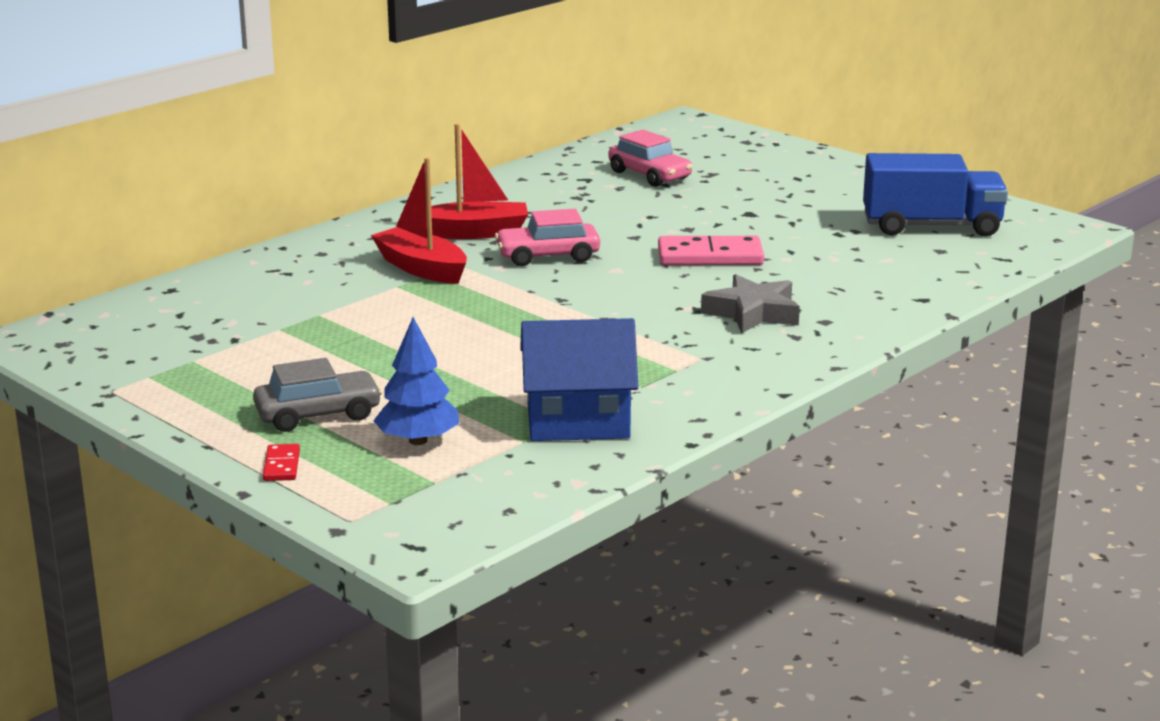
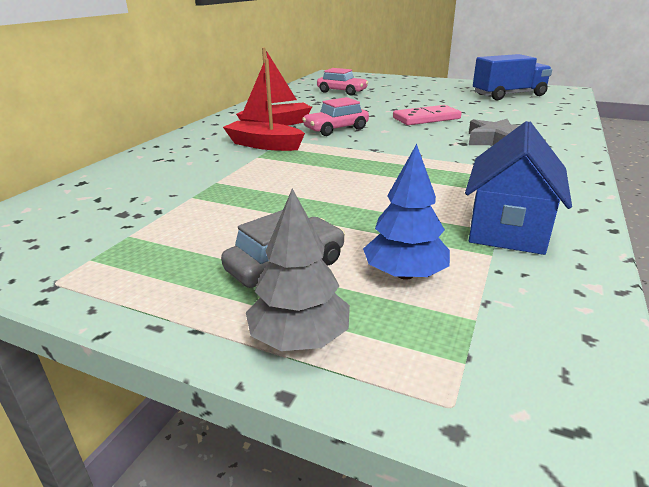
camera: 20 degrees left, 5 degrees up
(282, 465) = (299, 338): red domino -> grey tree
(578, 422) = (507, 228): blue house -> blue house turned 45 degrees counterclockwise

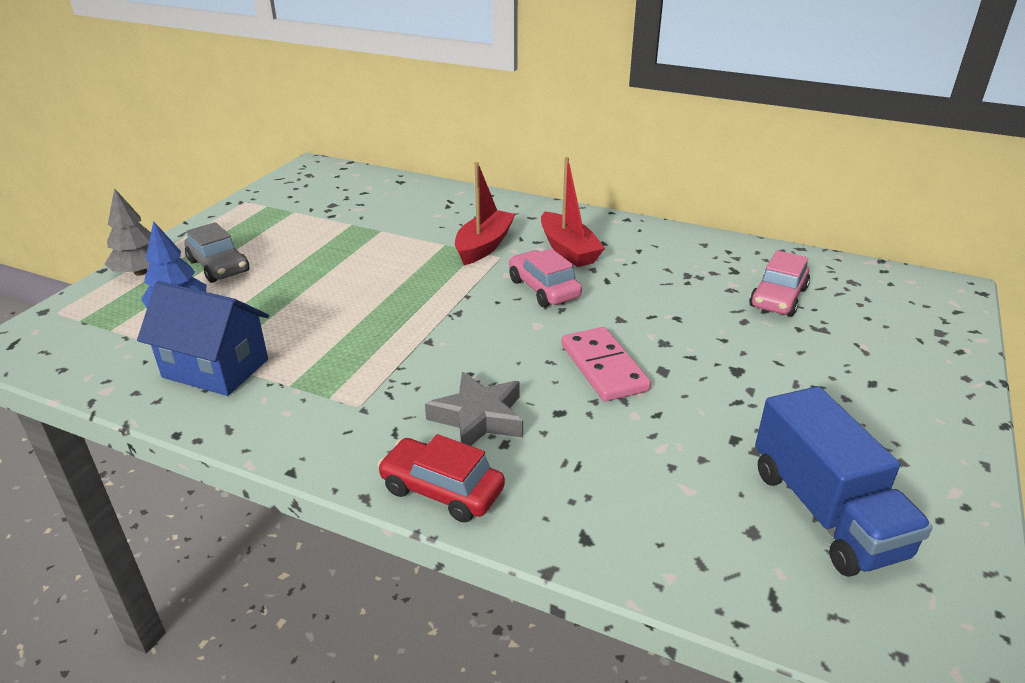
camera: 90 degrees right, 5 degrees up
(568, 146) = (442, 490): none -> red car

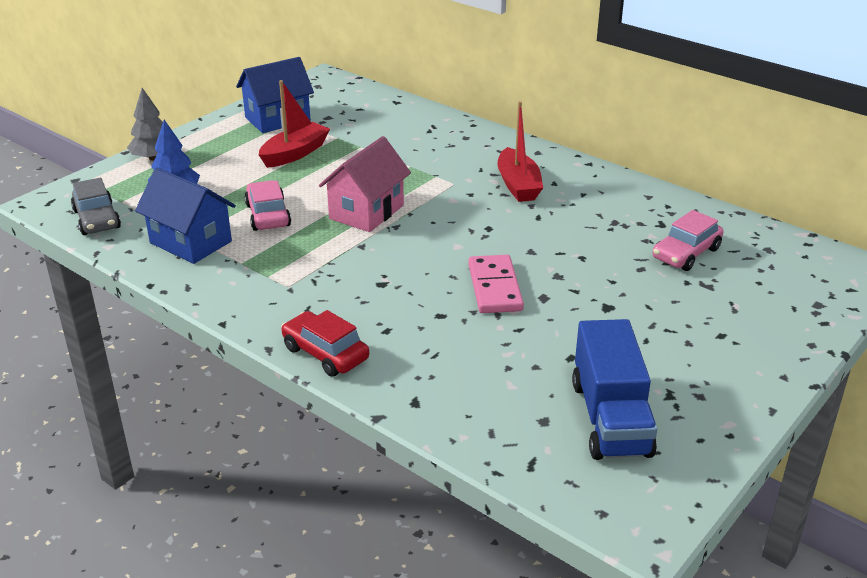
camera: 15 degrees right, 0 degrees up
(219, 266) = (216, 161): grey car -> grey car (97, 219)
(276, 213) = (277, 119): none -> blue house
(418, 301) = (366, 212): none -> pink house
(478, 418) = (375, 309): grey star -> none
(484, 246) = (444, 172): red boat -> red boat (295, 153)
(543, 289) = (478, 216): pink car -> pink car (268, 215)

